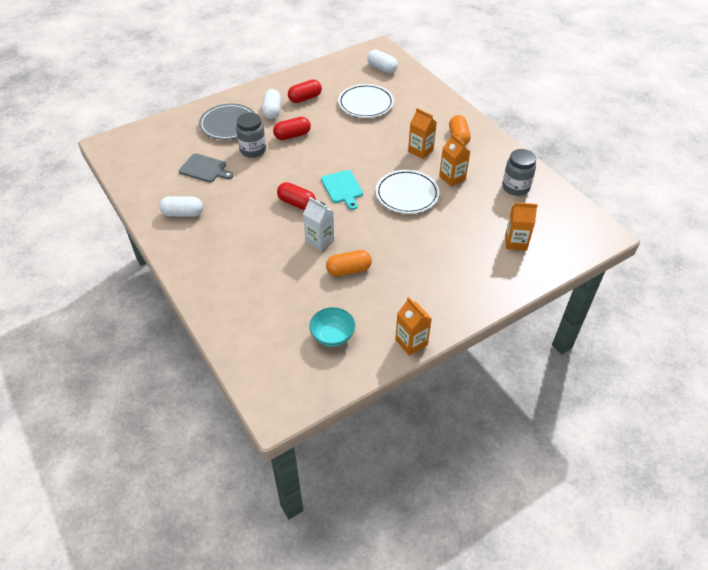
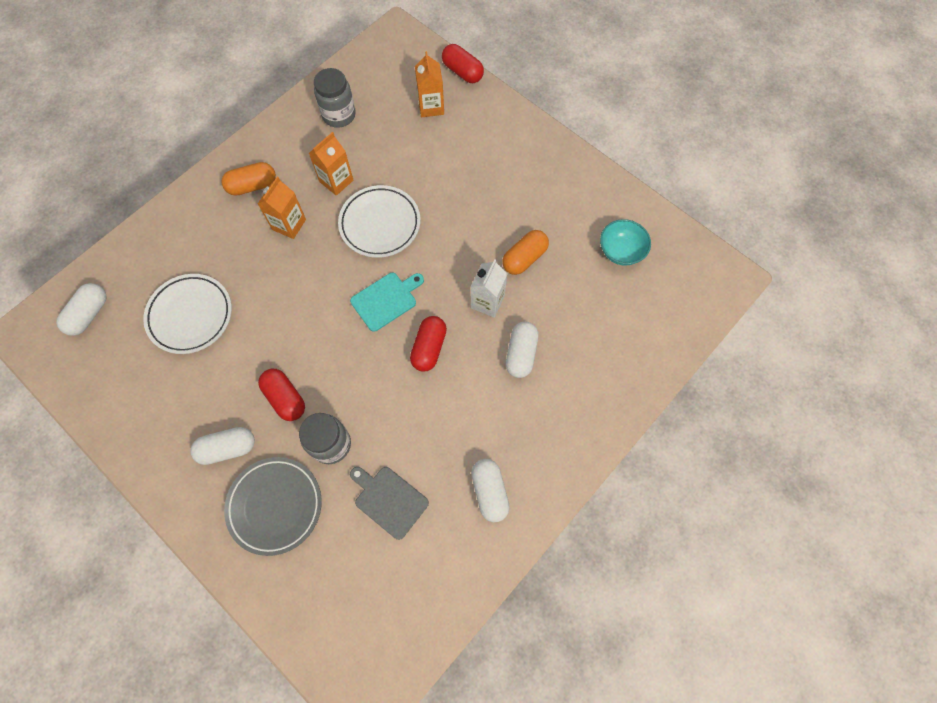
camera: 105 degrees left, 20 degrees up
(205, 169) = (389, 500): grey cutting board -> grey cutting board turned 60 degrees counterclockwise
(270, 250) = (521, 354): none -> white capsule
(305, 98) = (186, 408): red capsule -> red capsule (462, 72)
(349, 270) = (524, 258): orange capsule -> orange capsule turned 75 degrees clockwise
(411, 342) = (601, 179): orange carton -> none

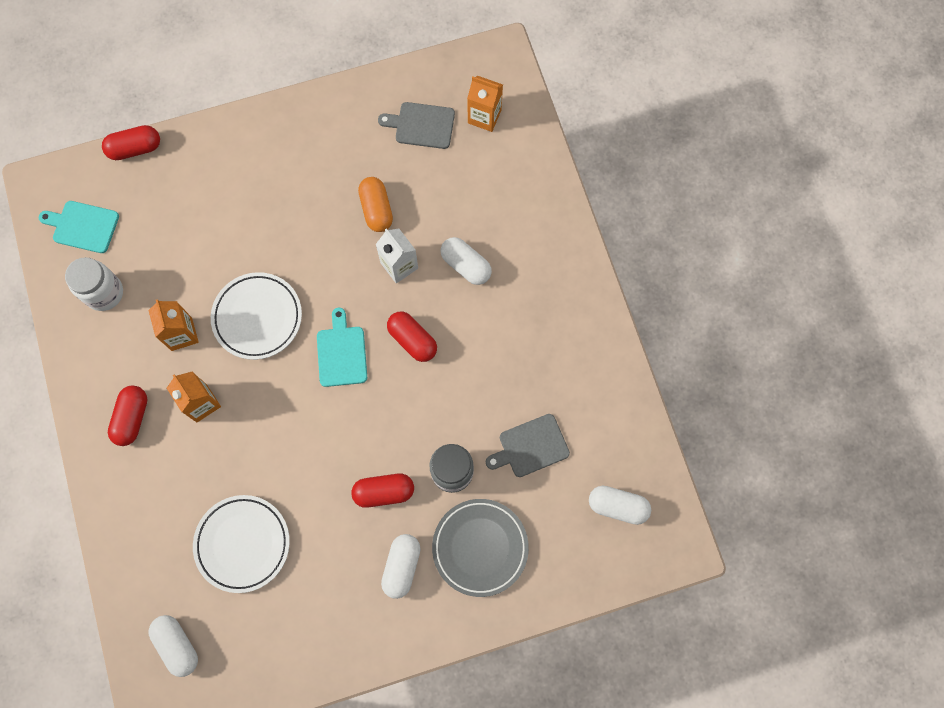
camera: 60 degrees left, 5 degrees up
(252, 186) = (132, 418): orange capsule -> red capsule
(339, 115) = (104, 293): grey jar -> white jar
(381, 74) = (83, 226): none -> turquoise cutting board
(431, 106) = (156, 200): orange carton -> orange carton (484, 116)
(489, 492) = (571, 360): white capsule -> white capsule (617, 506)
(621, 251) = (421, 125): turquoise bowl -> grey cutting board

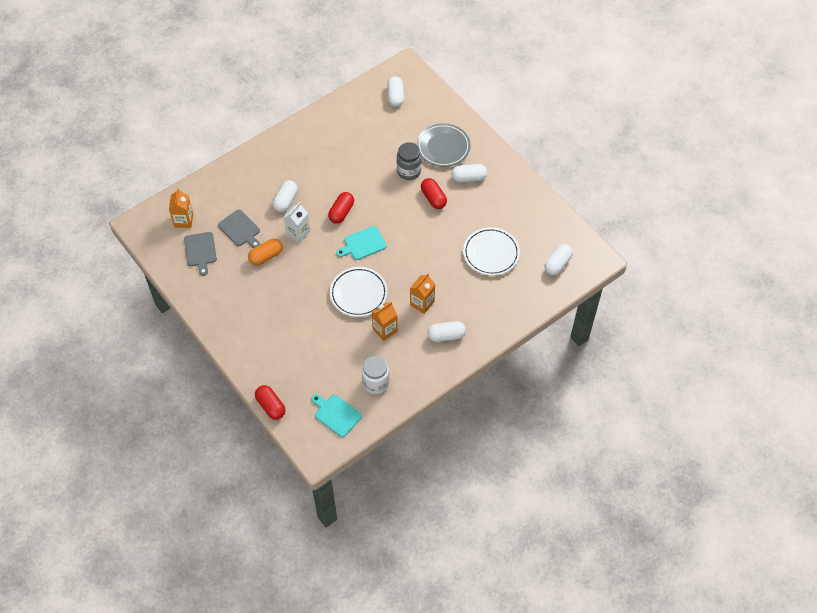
camera: 110 degrees left, 15 degrees down
(83, 226) = (336, 414): turquoise cutting board -> turquoise cutting board turned 135 degrees clockwise
(132, 418) = (446, 335): red capsule -> white capsule
(530, 447) = (380, 141): grey cutting board -> grey cutting board (240, 229)

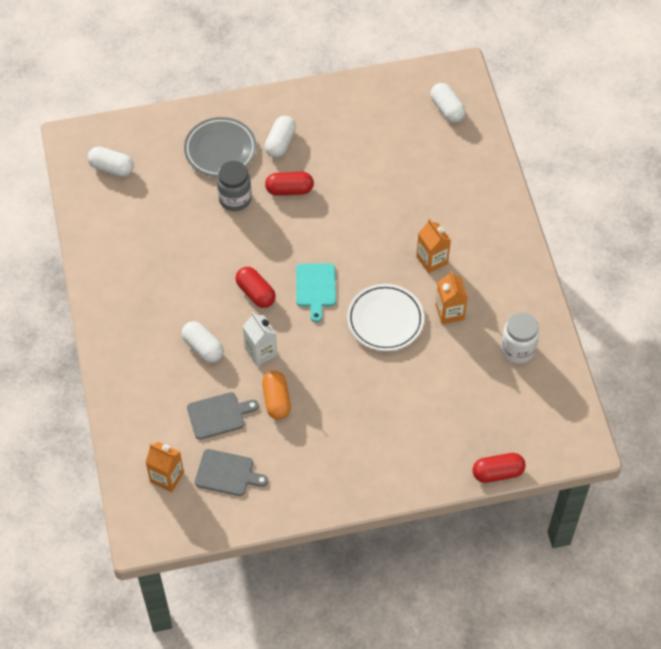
camera: 65 degrees left, 0 degrees up
(336, 414) = (541, 406): turquoise cutting board -> none
(446, 335) = (488, 254): white capsule -> none
(491, 253) = (399, 165): white plate -> none

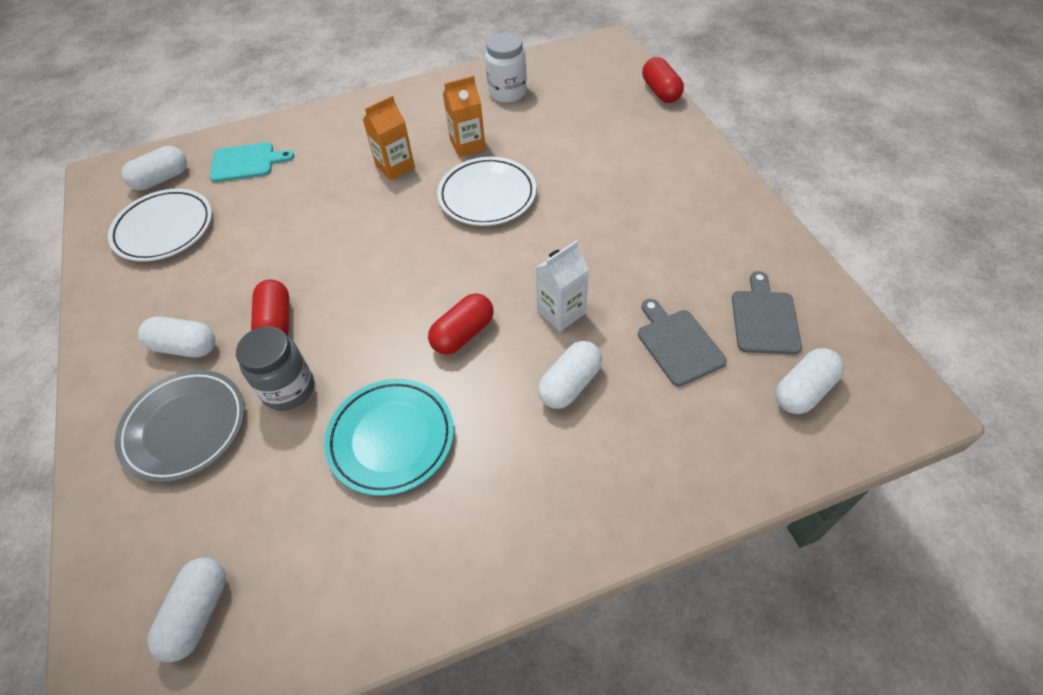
camera: 95 degrees left, 5 degrees down
(167, 477) = (803, 390): orange carton -> white capsule
(188, 251) = (391, 439): none -> turquoise plate
(276, 400) = (633, 283): orange capsule -> none
(315, 288) = (447, 268): turquoise cutting board -> turquoise cutting board (246, 162)
(391, 118) = (164, 229): none -> white plate

